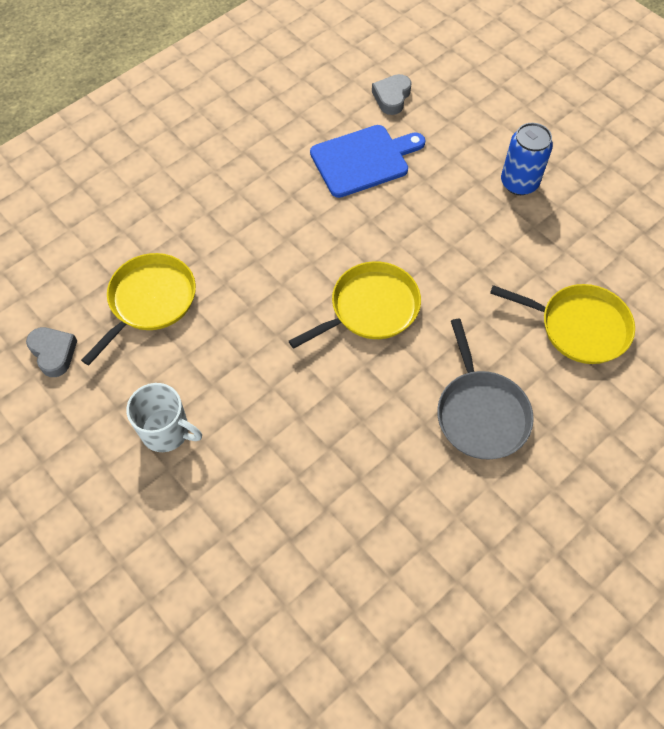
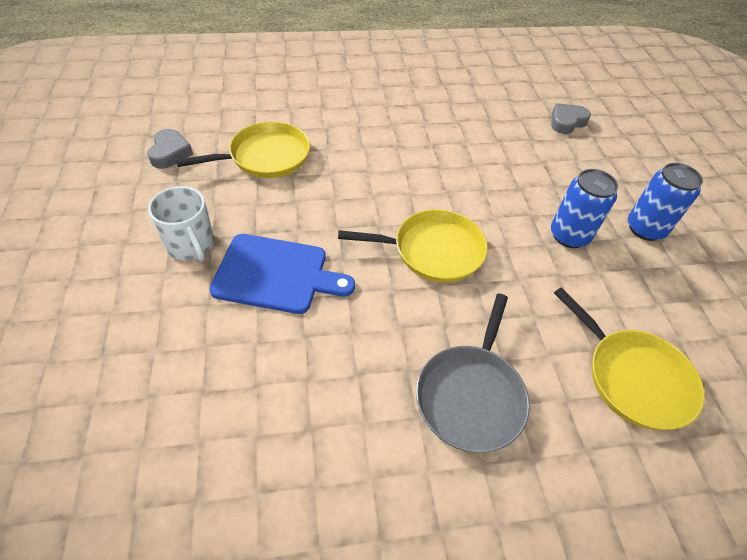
camera: 30 degrees right, 10 degrees down
(363, 160) = (511, 149): blue cutting board -> blue cutting board (276, 274)
(466, 226) = (569, 235): none -> blue can

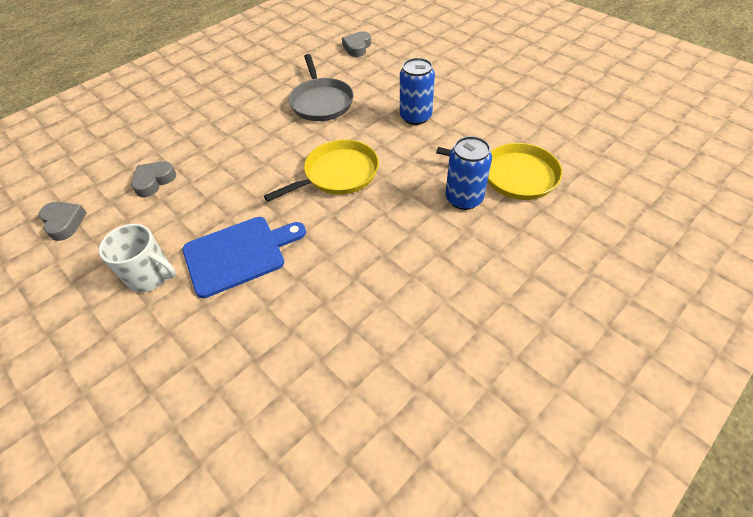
camera: 30 degrees left, 0 degrees up
(266, 156) = (154, 181): yellow pan -> grey heart
(471, 395) = (434, 243): grey pan -> grey pan (321, 102)
(645, 228) = (456, 88): blue can -> blue can (464, 199)

